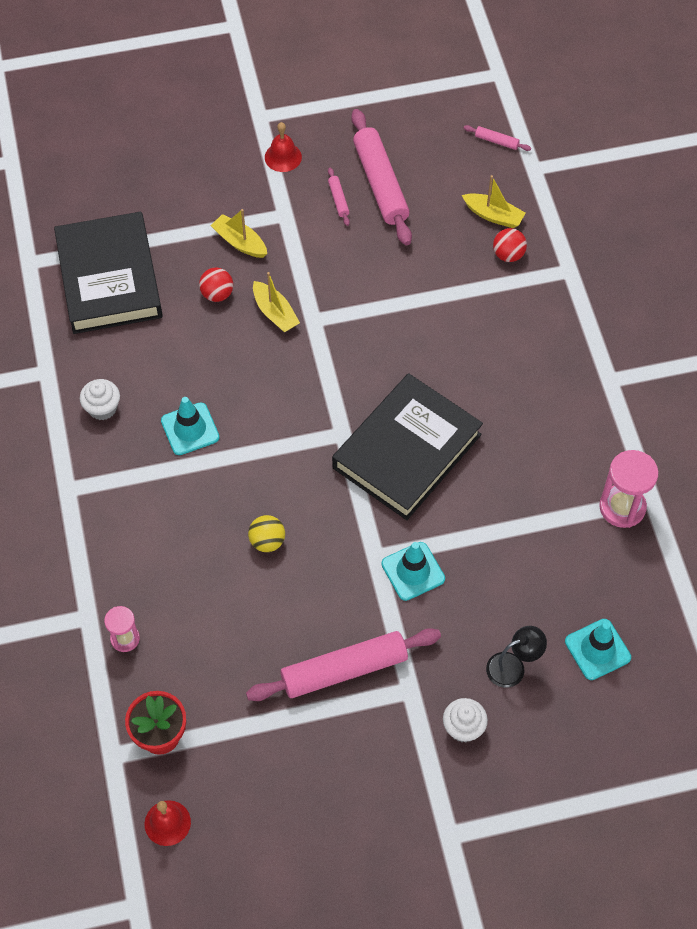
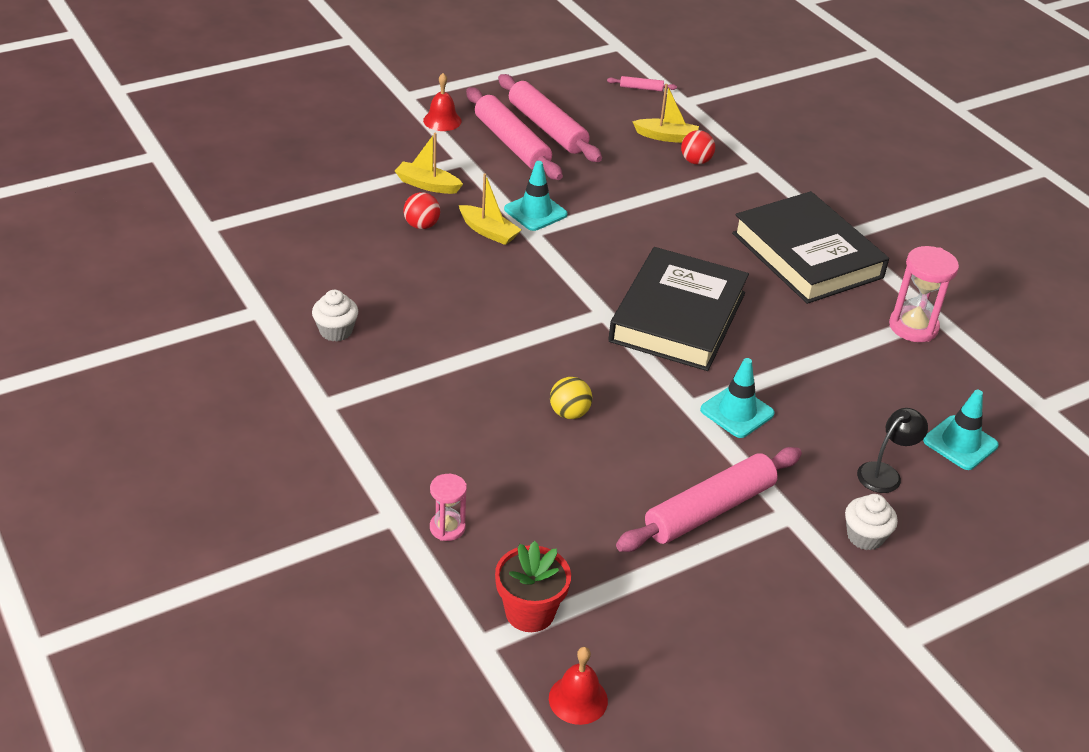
camera: 20 degrees left, 20 degrees down
(109, 278) = (300, 228): black book -> black book (807, 255)
(190, 429) = (440, 334): turquoise traffic cone -> turquoise traffic cone (535, 212)
(338, 199) = (512, 143): pink rolling pin -> pink rolling pin, size x2.38

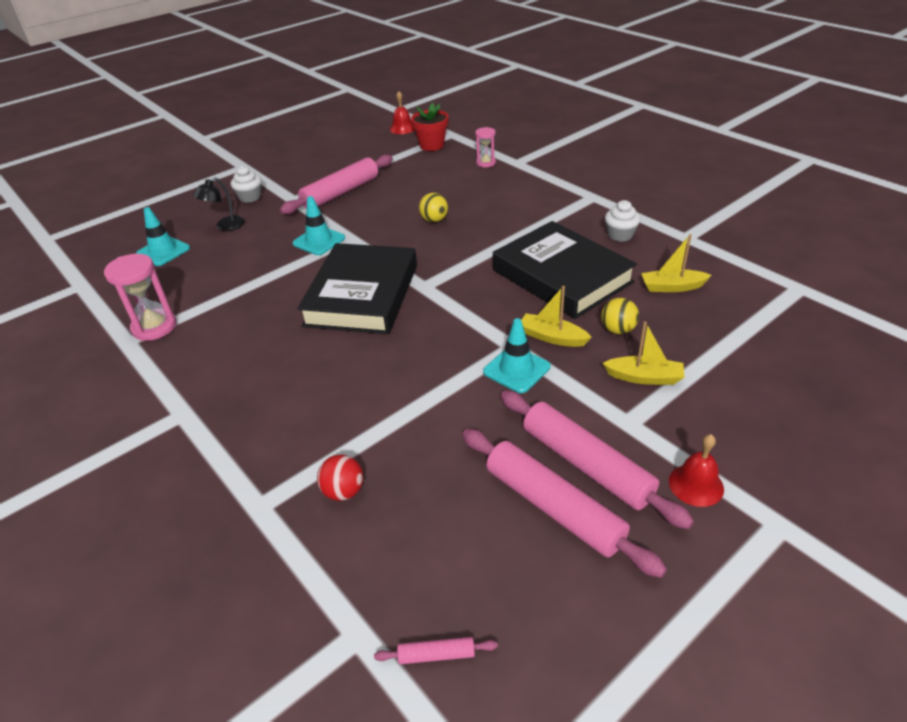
camera: 175 degrees right, 0 degrees up
(421, 225) = (618, 330): red ball -> yellow ball
(666, 137) = (385, 532): yellow boat -> yellow boat (672, 287)
(807, 255) = (231, 379): black book -> black book (562, 276)

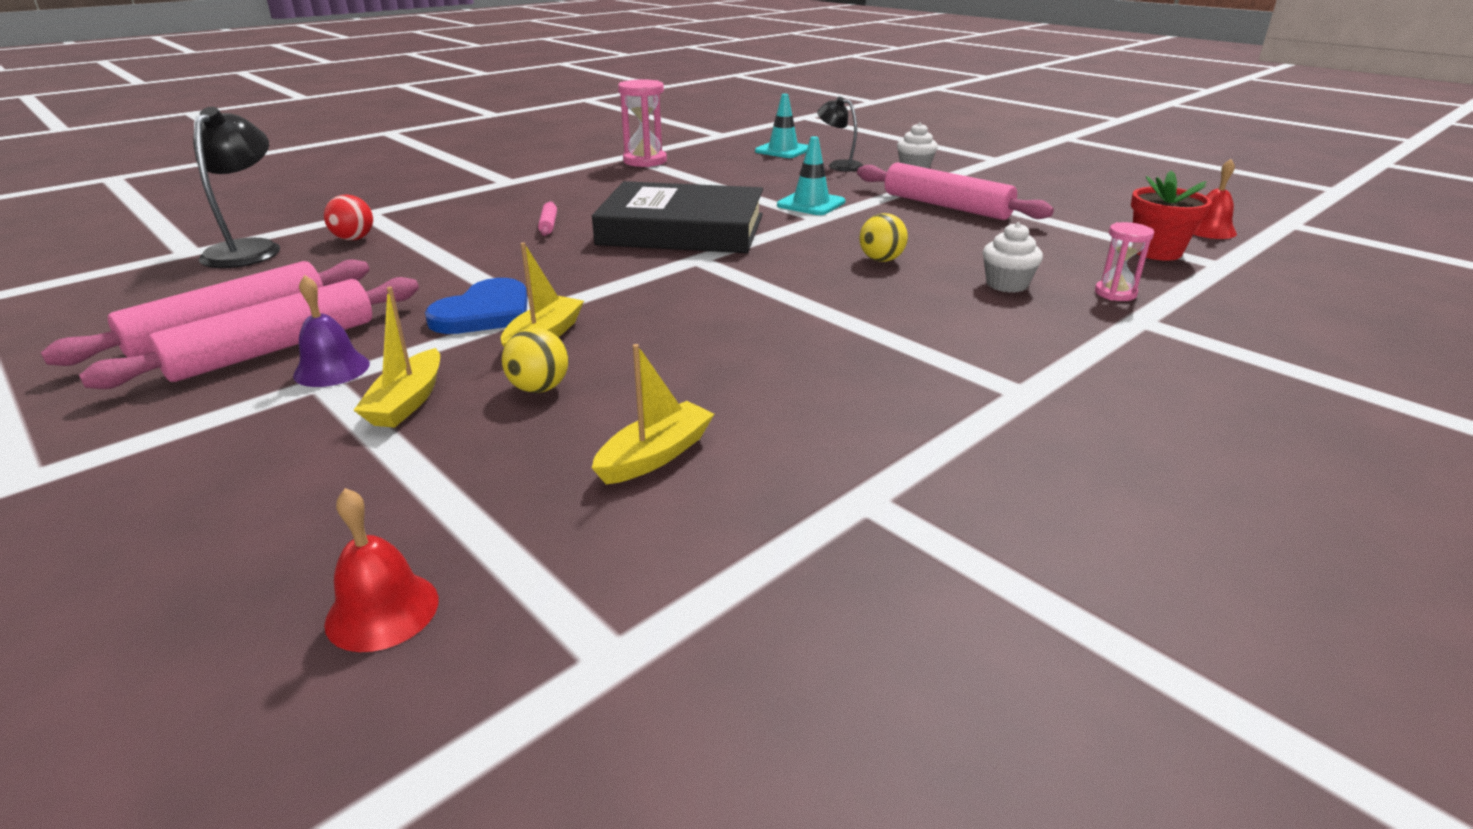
camera: 85 degrees right, 10 degrees down
(359, 573) = (249, 249): none -> black lamp
(436, 655) = (129, 278): pink rolling pin -> pink rolling pin (548, 225)
(516, 369) = (485, 312): turquoise traffic cone -> blue heart
(562, 276) = (710, 349): black book -> none
(611, 423) = (331, 369): none -> purple bell
(620, 235) = (859, 413): white cupcake -> white cupcake (1006, 284)
(672, 287) = (655, 455): yellow boat -> yellow boat turned 45 degrees clockwise
(696, 485) = (162, 421): red bell -> red bell (382, 611)

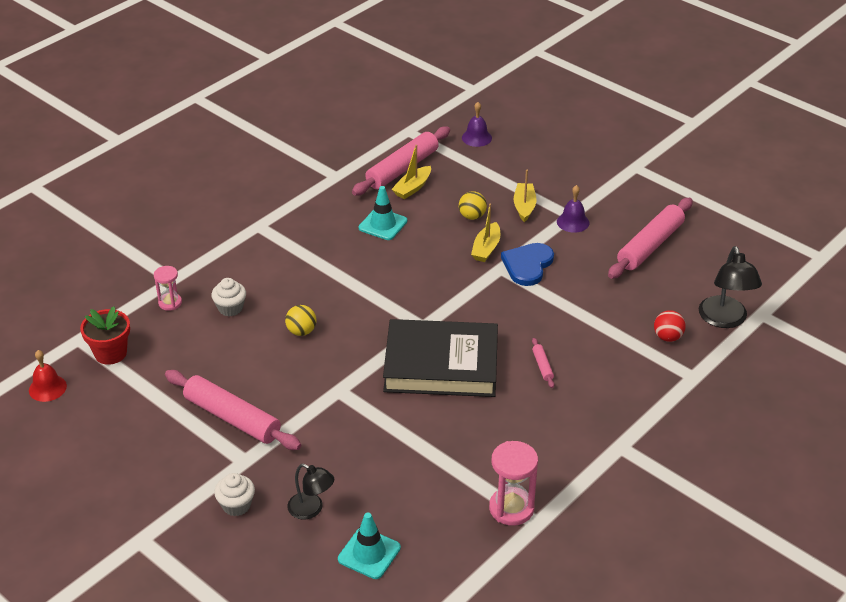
camera: 175 degrees right, 10 degrees up
(274, 349) = (612, 233): pink rolling pin -> pink rolling pin (402, 169)
(382, 611) = (476, 137): red bell -> purple bell
(811, 204) = (344, 415): turquoise traffic cone -> turquoise traffic cone (383, 224)

